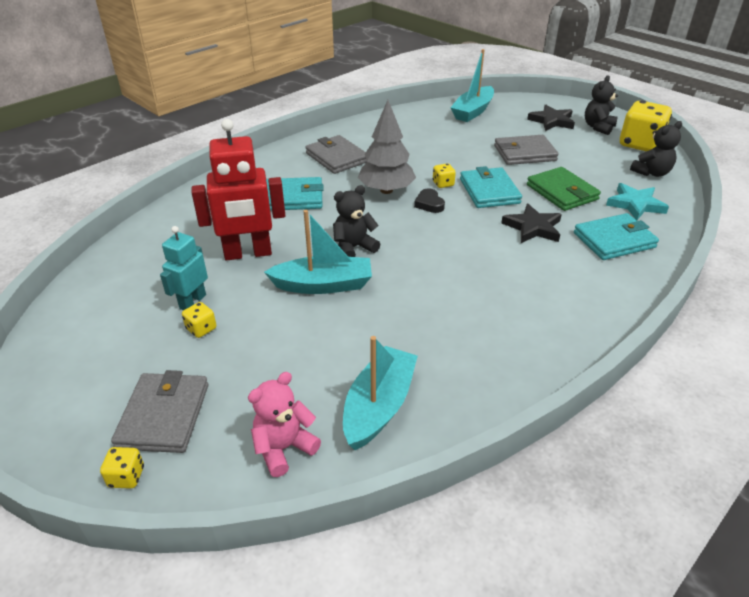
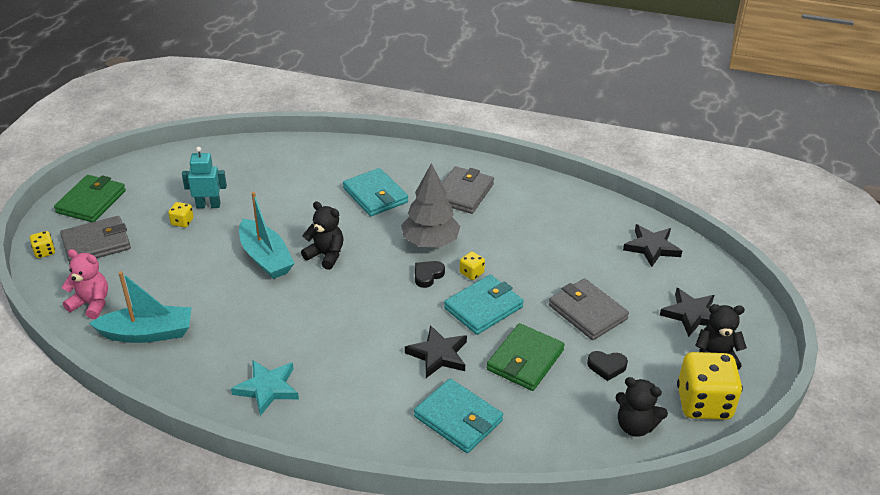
camera: 60 degrees right, 0 degrees up
(68, 401) = (91, 201): none -> green wallet
(248, 254) = (280, 205): red robot -> none
(473, 111) = (652, 247): turquoise boat -> black star
(587, 164) = (606, 367): none -> black heart
(635, 204) = (546, 423): turquoise star -> turquoise star (267, 388)

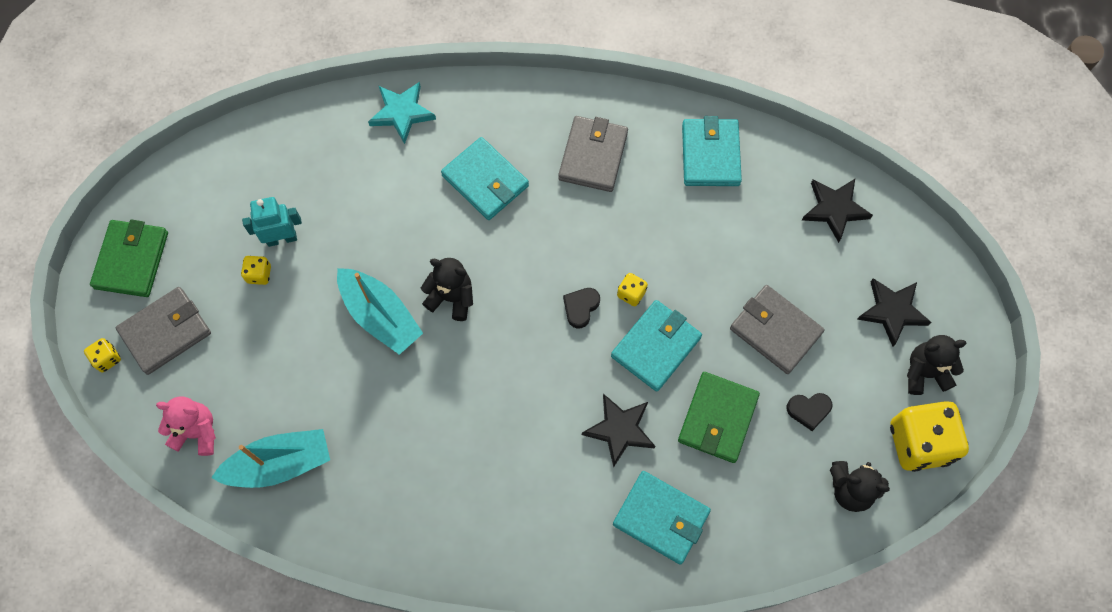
camera: 10 degrees left, 30 degrees up
(267, 388) = (442, 518): turquoise star -> turquoise star (402, 113)
(430, 242) = (571, 251): grey tree -> none
(556, 204) = (710, 155): none -> turquoise wallet

